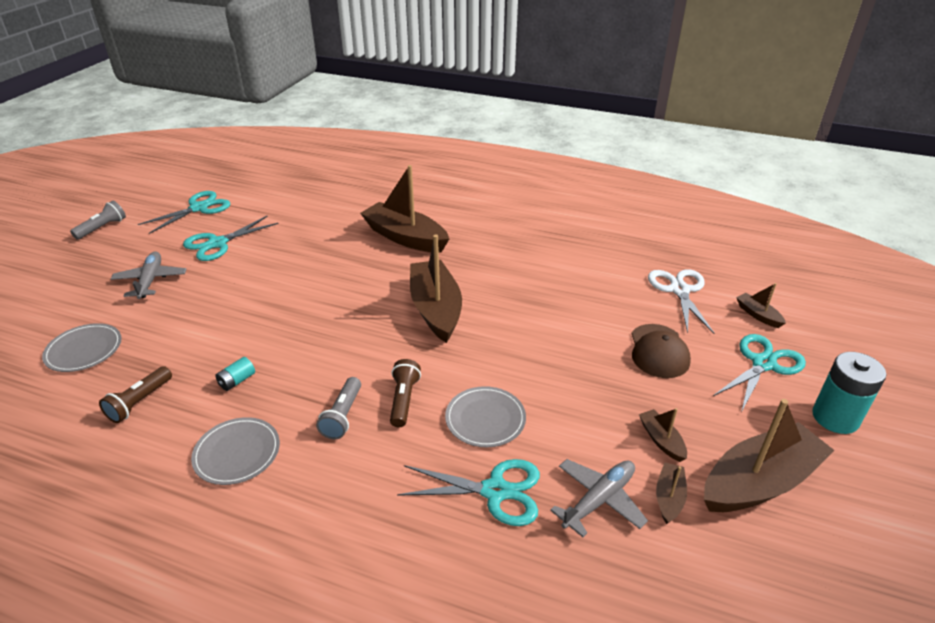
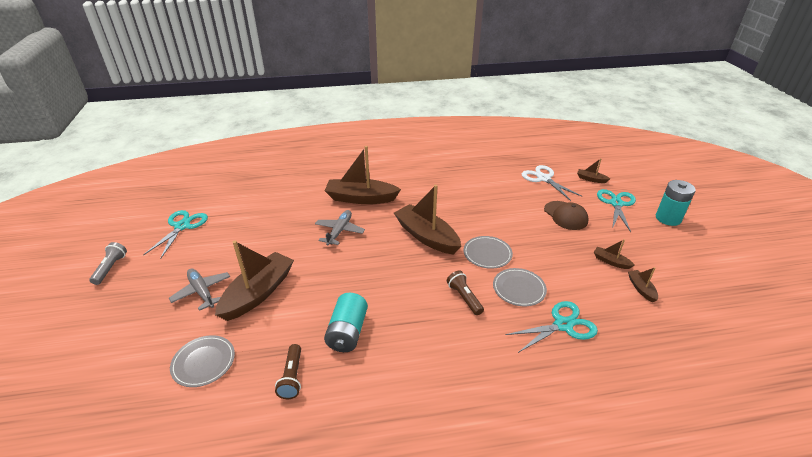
camera: 30 degrees left, 0 degrees up
(218, 243) = (227, 246): turquoise scissors -> none
(237, 381) = (347, 332): turquoise battery -> turquoise battery, size x2.04
(237, 453) = (398, 376): grey plate -> grey plate (487, 254)
(343, 416) = (439, 323): grey flashlight -> none
(599, 500) = (613, 305): grey plane -> grey plane (339, 231)
(759, 482) = (668, 263): brown boat -> brown boat (258, 293)

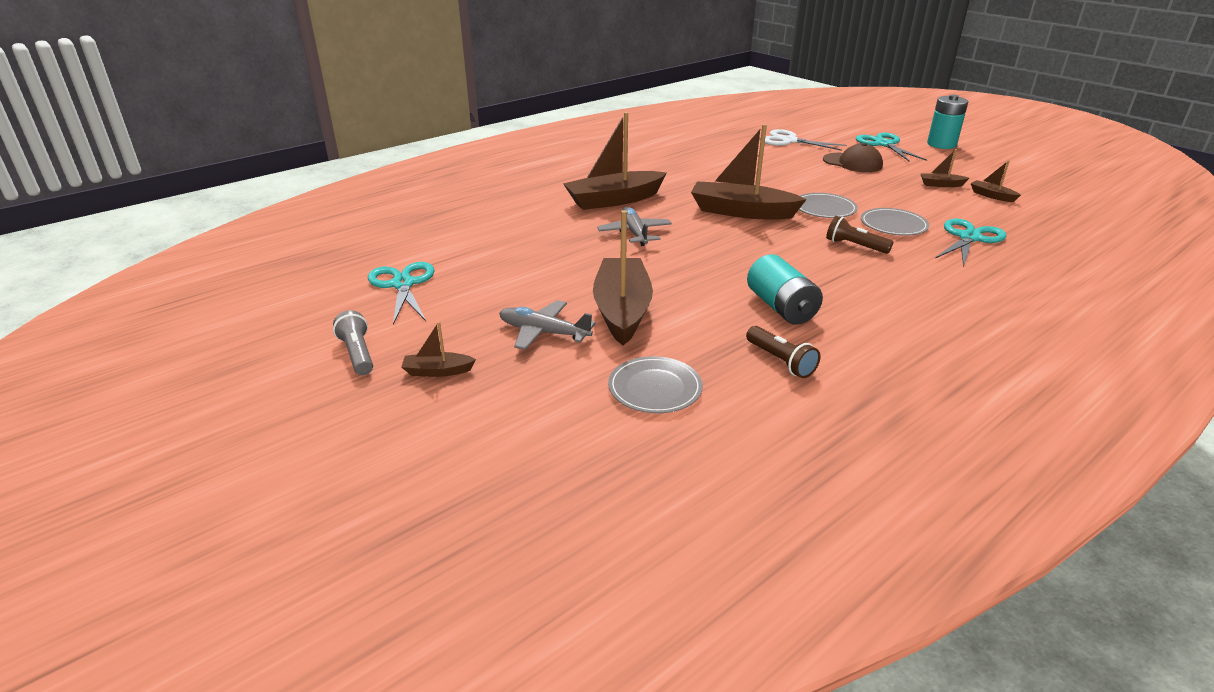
camera: 30 degrees left, 5 degrees down
(591, 179) = (834, 132): brown boat -> brown boat (438, 371)

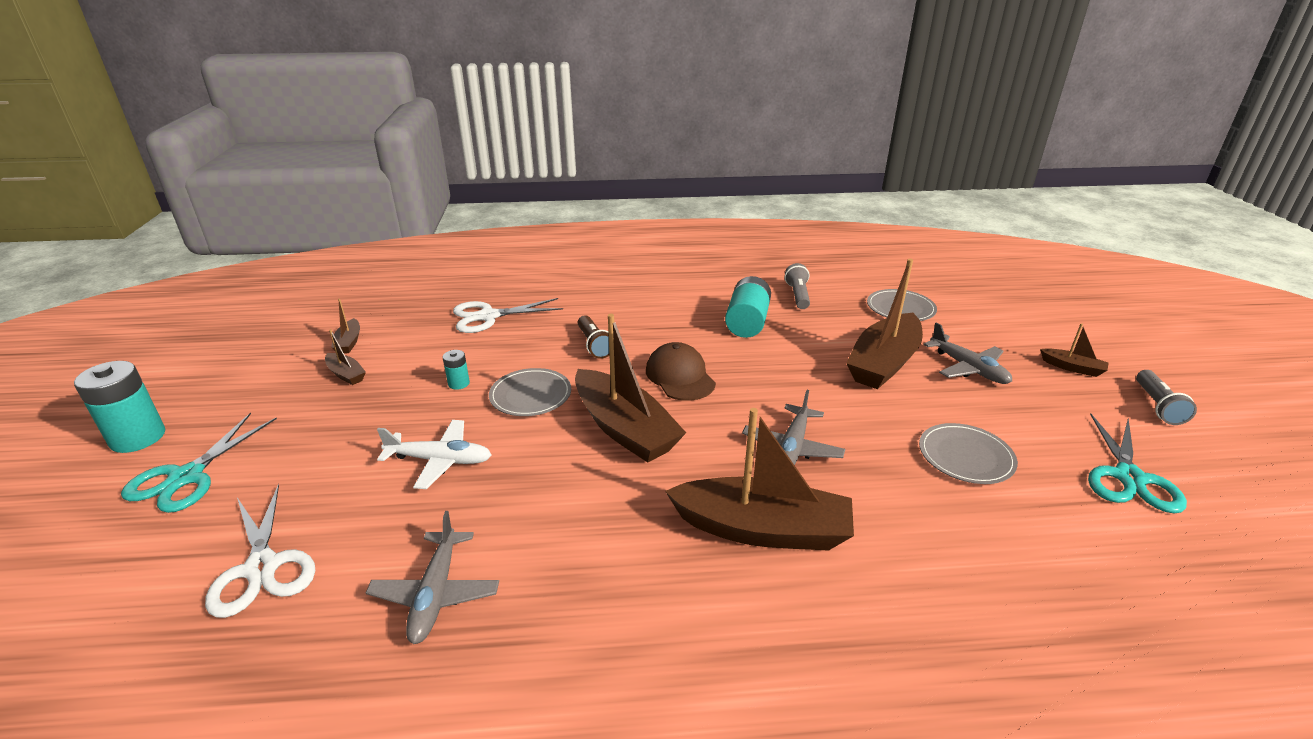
camera: 145 degrees left, 0 degrees up
(717, 153) = (436, 594): none -> grey plane
(781, 361) = (797, 295): brown flashlight -> grey flashlight
(802, 176) = (440, 460): none -> white plane
(852, 163) = (327, 455): brown cap -> brown cap (680, 376)
(875, 200) = (459, 383): none -> turquoise battery
(893, 225) = (514, 350): grey plate -> grey plate (965, 456)
(969, 238) = (488, 316): turquoise scissors -> white scissors

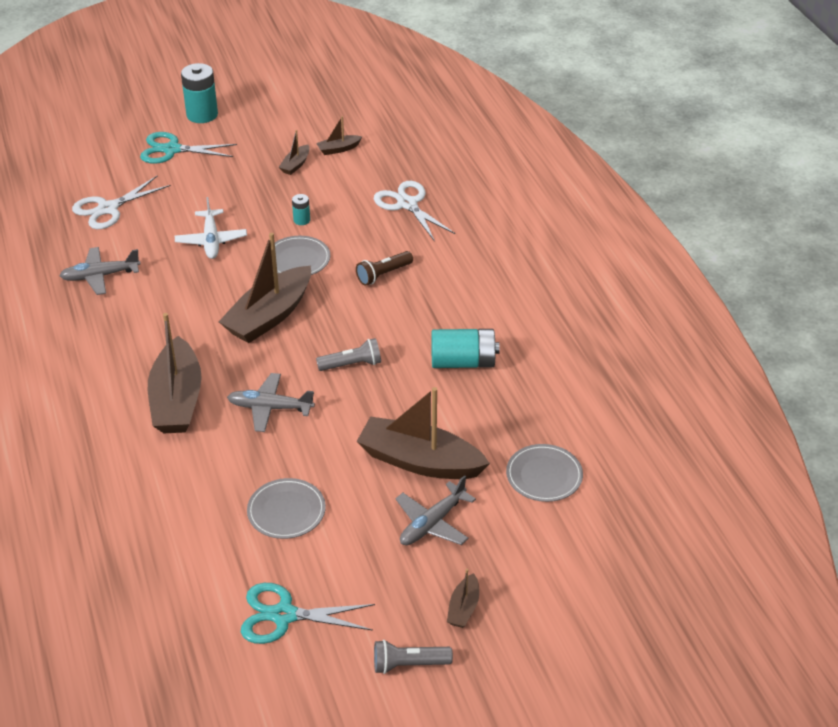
camera: 75 degrees right, 10 degrees up
(680, 376) = (351, 333): brown cap -> none
(797, 295) = (538, 393): grey flashlight -> grey flashlight (352, 364)

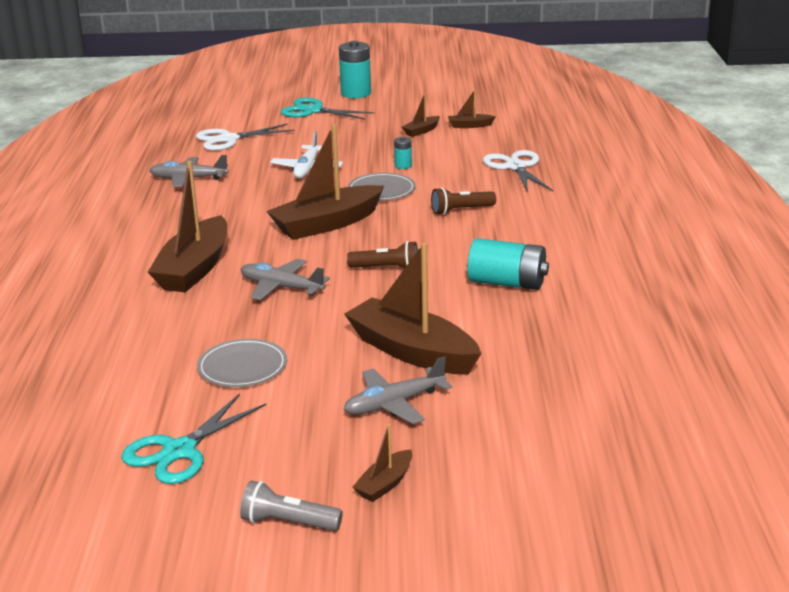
camera: 20 degrees right, 15 degrees down
(284, 615) = (179, 451): turquoise scissors -> turquoise scissors turned 75 degrees counterclockwise
(352, 364) = (387, 268): grey flashlight -> brown flashlight
(544, 475) = (548, 386): grey plate -> none

